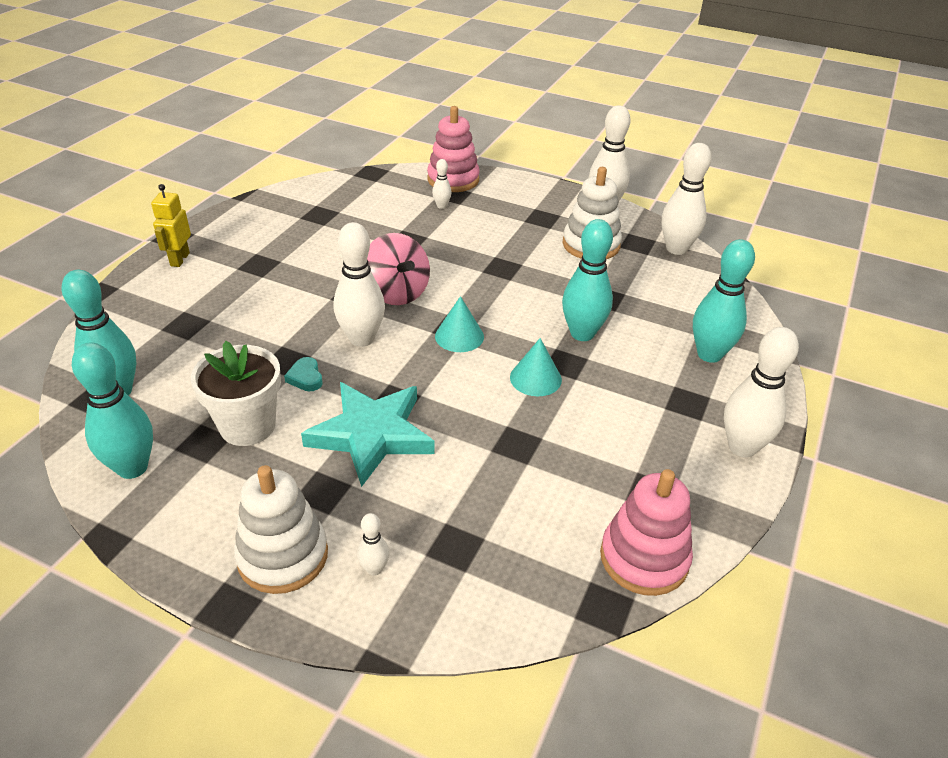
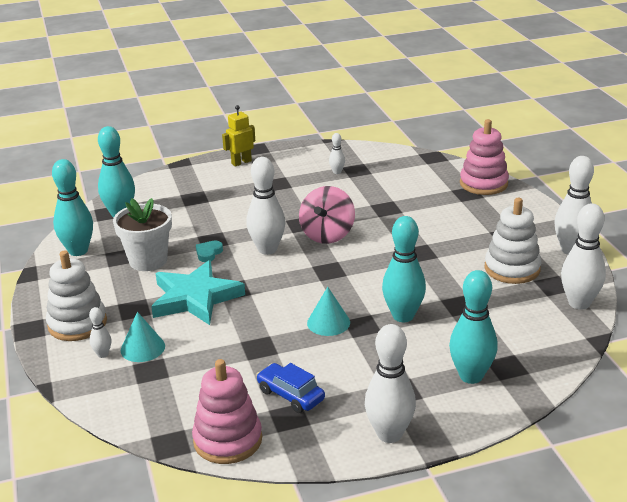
camera: 50 degrees right, 10 degrees down
(441, 206) = (445, 197): white bowling pin -> white bowling pin (337, 172)
(459, 336) = (323, 276): turquoise cone -> turquoise cone (142, 348)
(619, 471) = (290, 395): none -> blue car

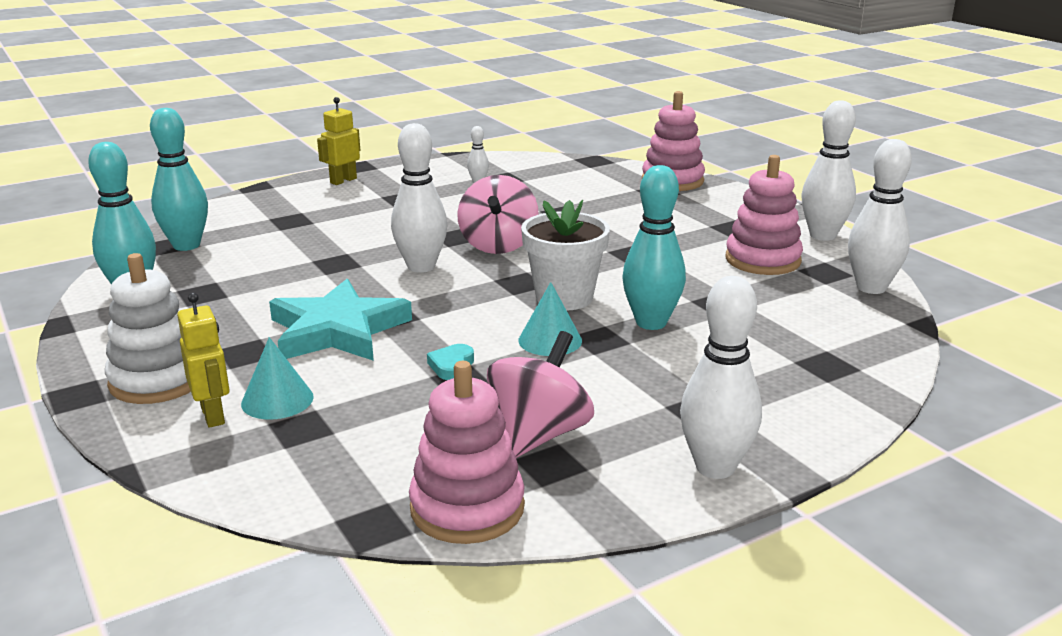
camera: 15 degrees left, 5 degrees down
(103, 354) = (213, 415): white bowling pin -> yellow robot
(148, 260) = (248, 293): white flower pot -> white flower pot (564, 297)
(208, 253) = (337, 278): turquoise heart -> turquoise heart (452, 366)
(290, 395) = (539, 435): blue car -> pink spinning top
(471, 376) = (786, 381): turquoise bowling pin -> none
(512, 269) = (762, 260): white stacking toy -> pink stacking toy

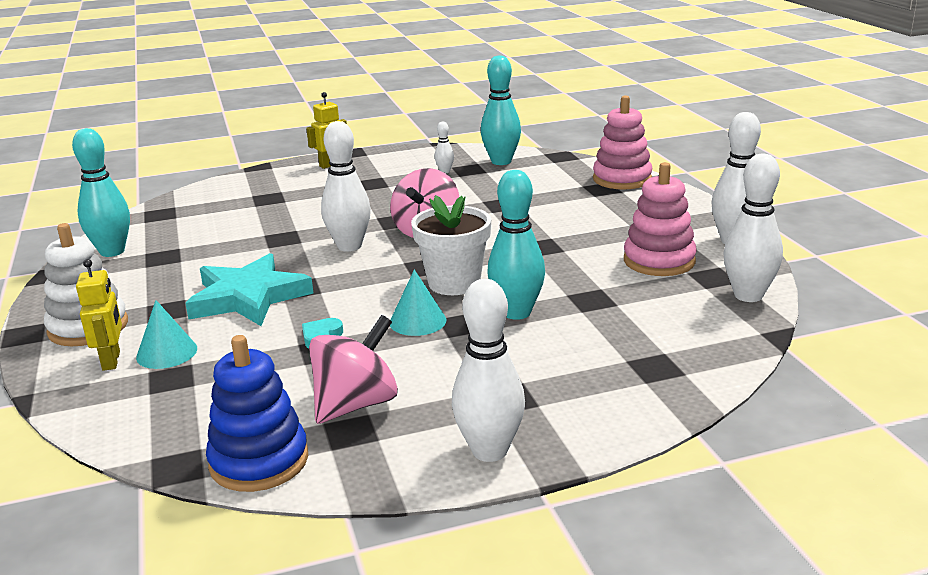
camera: 15 degrees right, 0 degrees up
(186, 245) = (174, 215): turquoise bowling pin -> turquoise bowling pin (501, 161)
(467, 508) = (259, 461): pink stacking toy -> blue stacking toy

